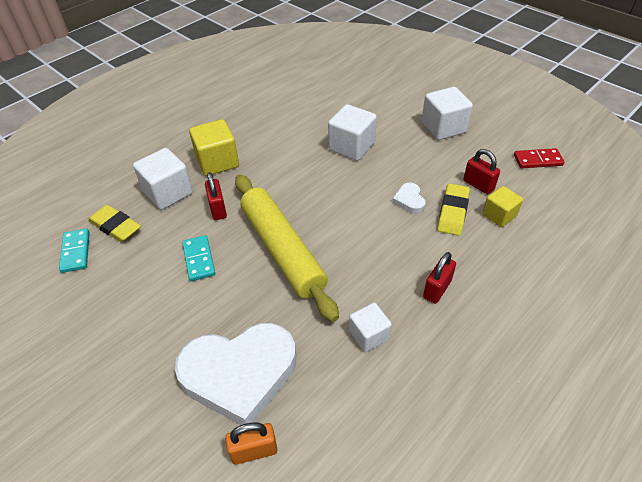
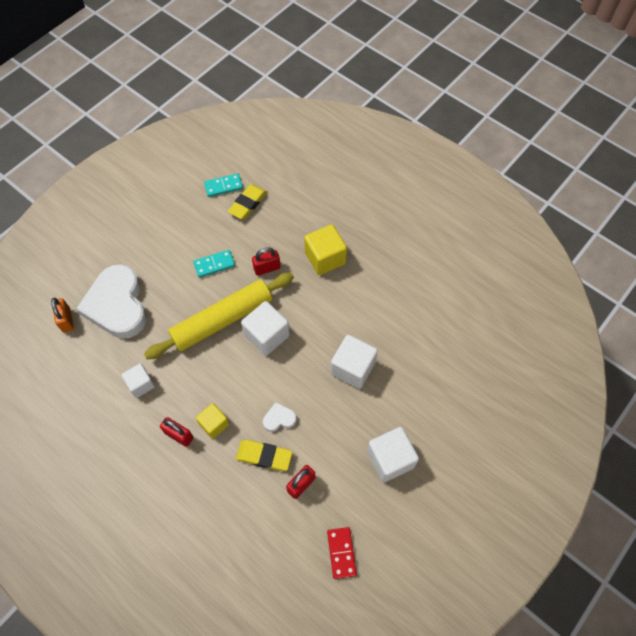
camera: 85 degrees right, 15 degrees up
(168, 192) = (285, 230): white cube -> white cube (267, 335)
(499, 215) = (260, 498): yellow cube -> yellow cube (214, 424)

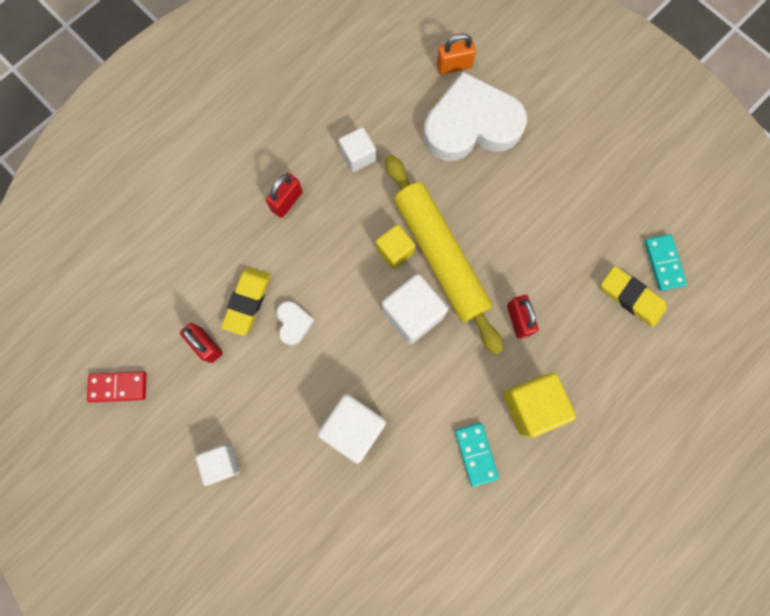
camera: 95 degrees right, 15 degrees up
(214, 264) = (528, 247): turquoise domino -> turquoise domino (476, 454)
(214, 424) = (296, 243): yellow cube -> yellow cube (395, 251)
(390, 459) = (222, 463): white cube -> white cube, size x0.63

